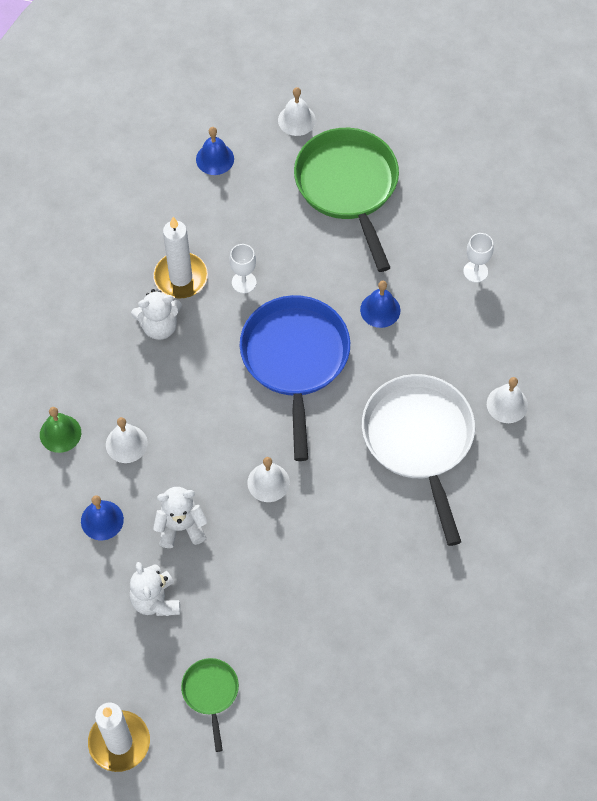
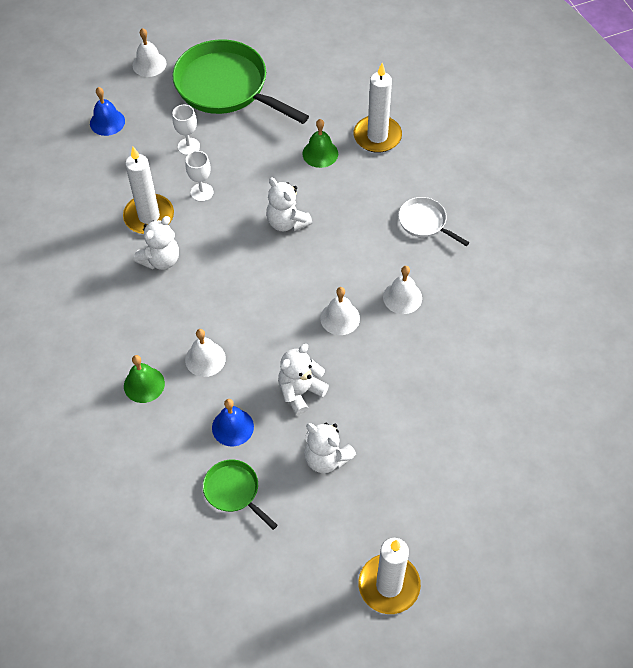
camera: 35 degrees left, 5 degrees down
(211, 693) = (428, 497): green pan -> green pan (234, 491)
(295, 360) = (287, 222): blue pan -> white teddy bear
(380, 310) = (320, 153): blue bell -> green bell
(419, 441) = (425, 222): white pan -> white pan, size x0.47
(447, 325) = (377, 136): none -> white candle
(475, 271) = (366, 91): white goblet -> white goblet (188, 146)
(507, 404) = (464, 163): white bell -> white bell (402, 297)

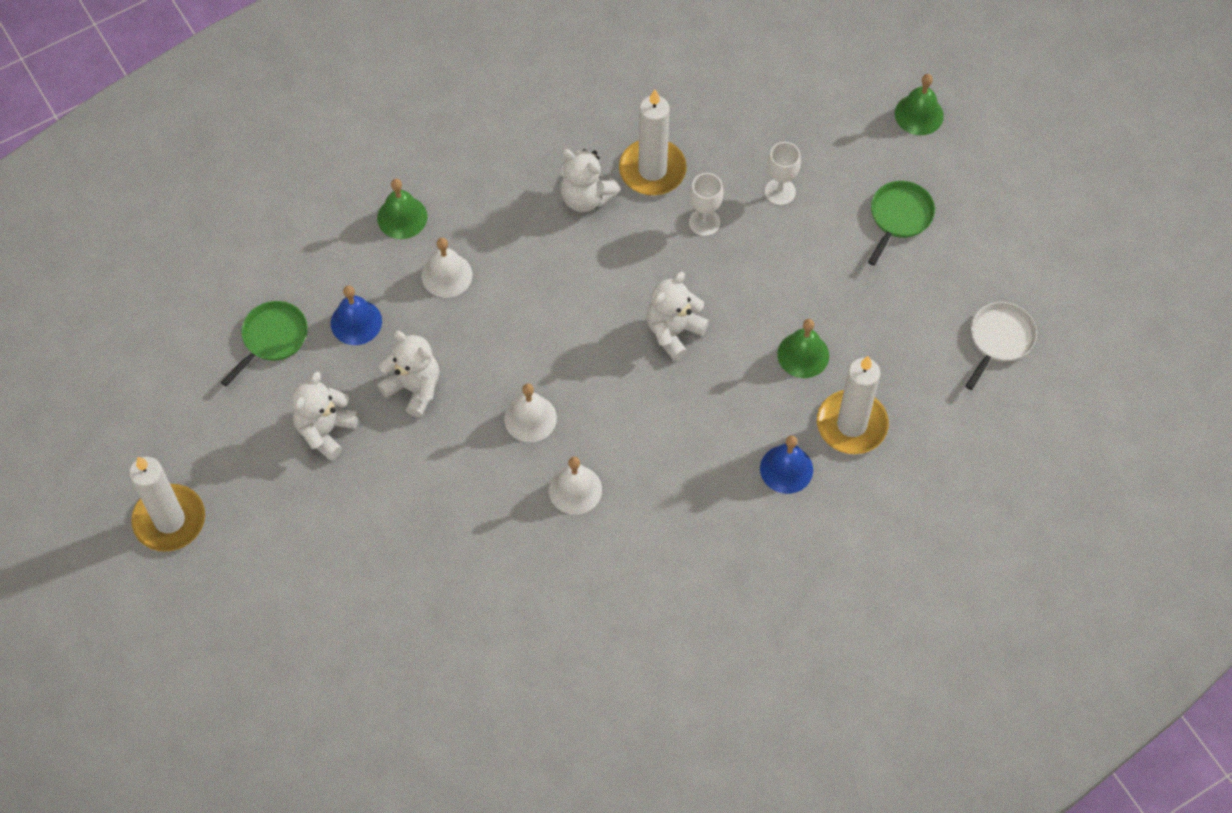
camera: 80 degrees right, 5 degrees up
(107, 122) = (801, 88): blue bell -> blue bell (786, 469)
(149, 64) = (919, 114): white bell -> green bell
(226, 87) = (899, 217): green pan -> green pan, size x0.47
(425, 222) = (706, 505): white pan -> white pan (999, 340)

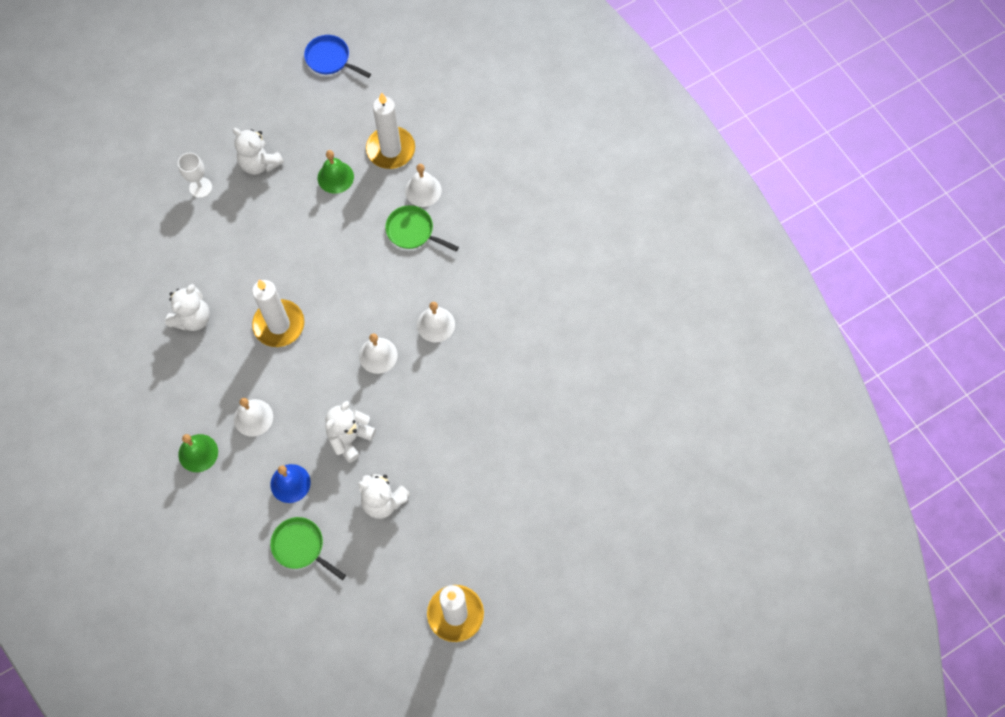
camera: 90 degrees left, 5 degrees up
(652, 170) = (173, 272): white candle -> white candle (279, 325)
(673, 332) = (312, 259): white teddy bear -> white teddy bear (260, 163)
(704, 222) = (222, 238): white goblet -> none
(786, 469) = (423, 190): blue bell -> white bell
(899, 217) = (229, 113): green pan -> green pan (413, 231)
(919, 114) = (144, 96): green bell -> none
(999, 340) = (330, 59): white pan -> blue pan

